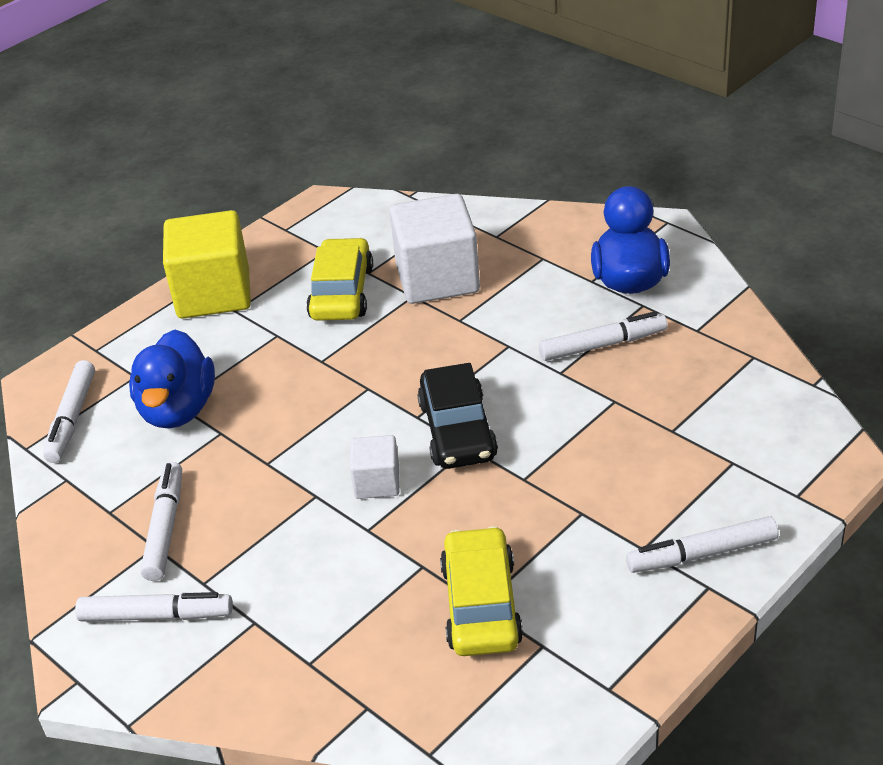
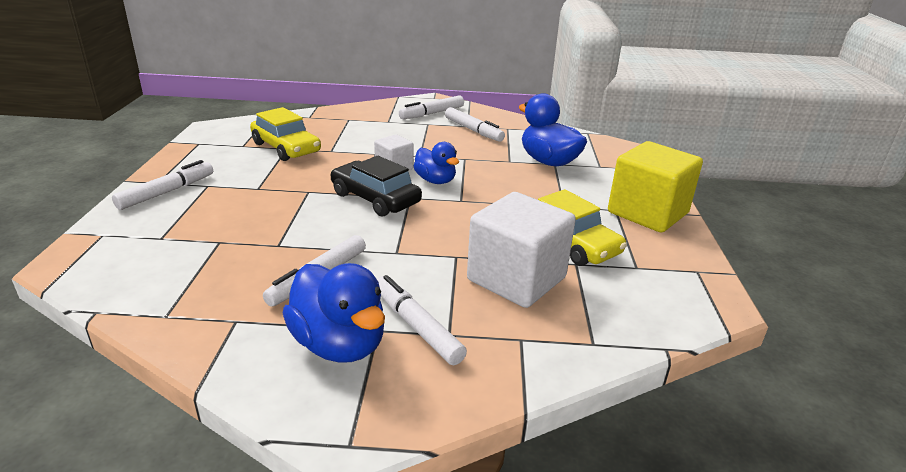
camera: 135 degrees right, 10 degrees down
(72, 418) = (591, 145): white marker -> white marker (416, 326)
(356, 433) = (435, 181): none -> blue duck

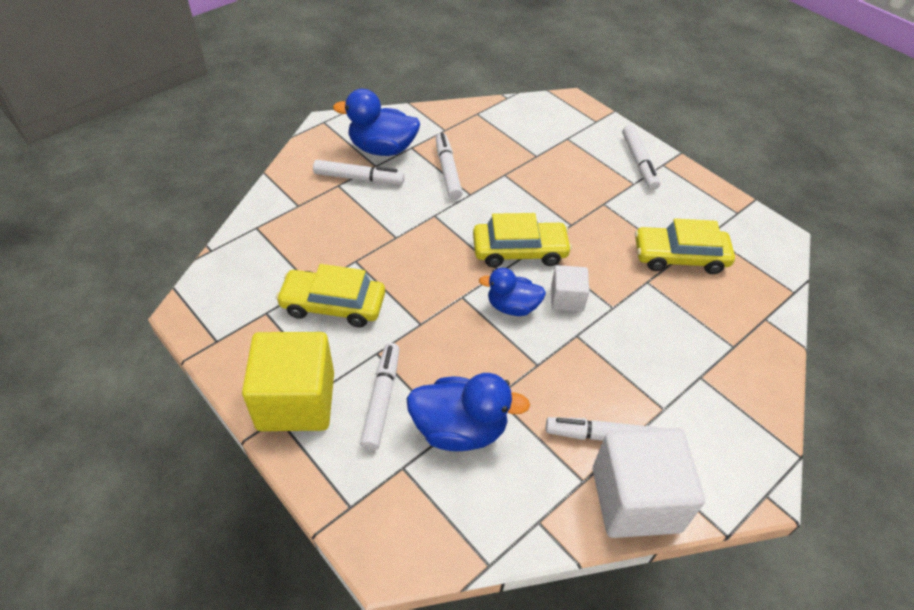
camera: 135 degrees right, 20 degrees up
(375, 198) = (519, 251): black car -> yellow car
(432, 113) = (698, 440): white marker -> white marker (381, 399)
(516, 279) = (339, 244): white cube -> white cube (635, 499)

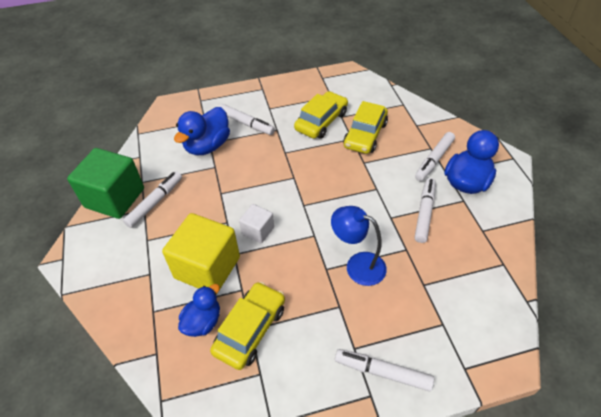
camera: 120 degrees right, 0 degrees up
(296, 401) = (267, 96): yellow cube -> yellow cube (207, 267)
(447, 171) = (424, 213): white marker -> white marker turned 90 degrees counterclockwise
(512, 307) = (270, 199): blue duck -> blue duck (203, 322)
(519, 251) = (316, 223): yellow car -> yellow car (365, 135)
(549, 203) = (357, 265): none -> blue lamp
(635, 499) = (115, 198): white cube -> green cube

